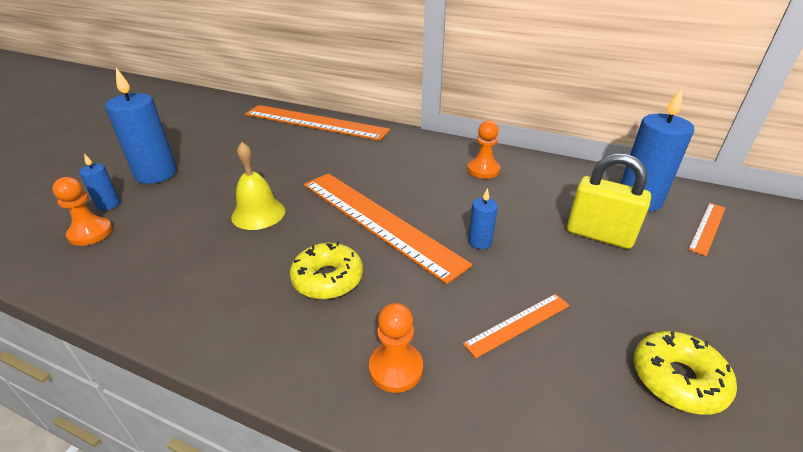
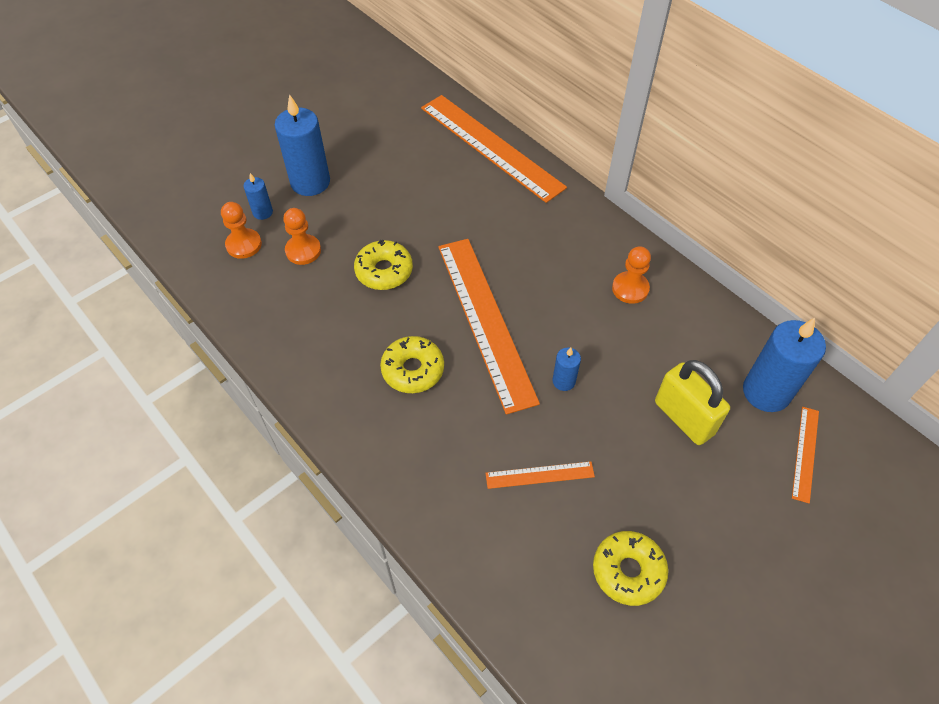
camera: 25 degrees right, 20 degrees up
(258, 213) = (384, 271): yellow bell -> yellow donut
(396, 368) = (425, 471): orange pawn -> orange pawn (303, 251)
(707, 228) = (805, 453): orange ruler -> orange ruler turned 45 degrees counterclockwise

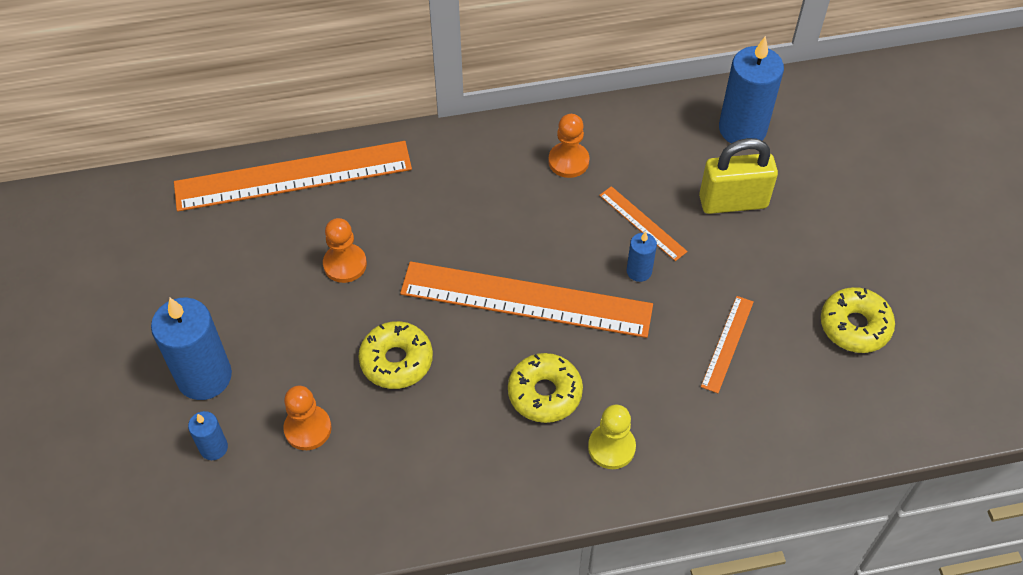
camera: 60 degrees left, 0 degrees up
(244, 245) = (251, 489): orange pawn -> orange pawn (345, 264)
(393, 434) = (611, 447): none -> yellow pawn
(805, 453) = (815, 139): orange ruler -> orange ruler (642, 223)

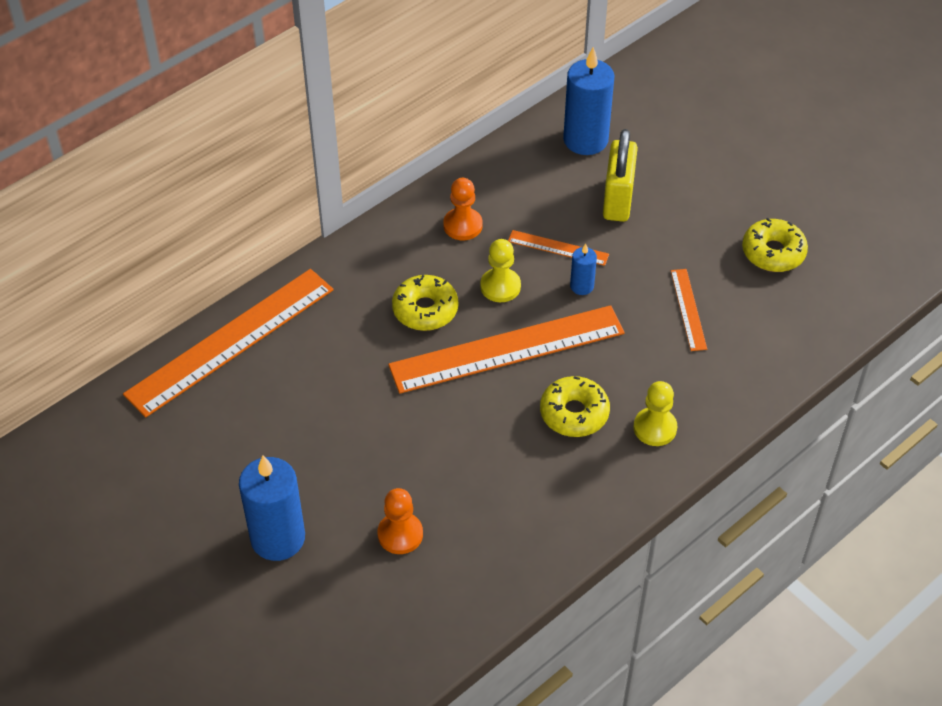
camera: 30 degrees left, 5 degrees down
(214, 448) = (330, 589): blue candle -> none
(345, 264) = (333, 392): orange pawn -> none
(396, 361) = (435, 446): yellow donut -> yellow donut (425, 310)
(562, 236) = (500, 286): none -> yellow pawn
(733, 202) = (617, 200): yellow padlock -> yellow padlock turned 45 degrees counterclockwise

